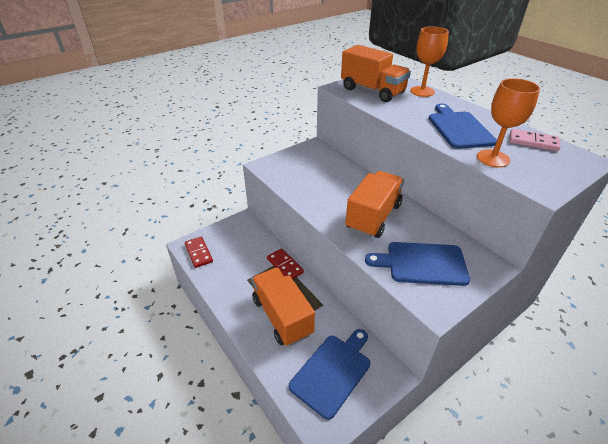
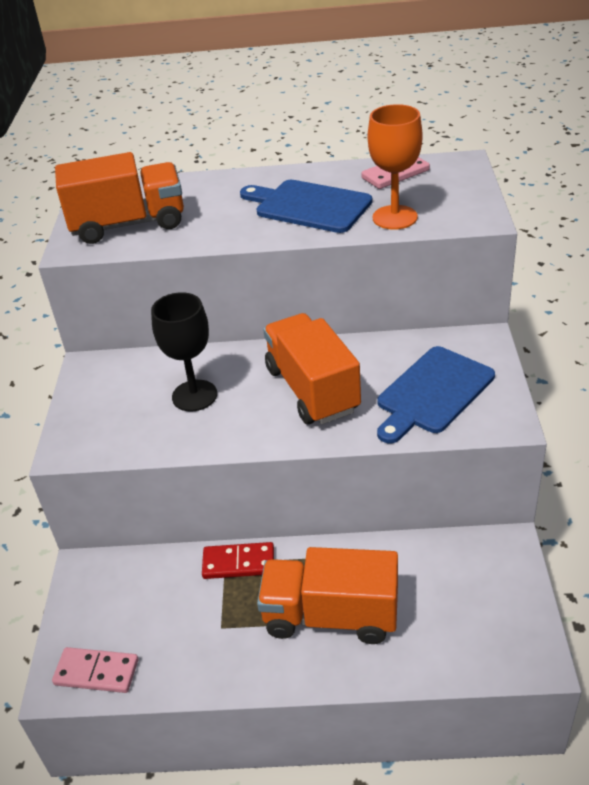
camera: 50 degrees left, 0 degrees up
(198, 253) = (96, 672): red domino -> pink domino
(328, 182) = (194, 396): none -> black goblet
(333, 372) = (462, 604): blue cutting board -> none
(422, 91) = (188, 186): orange goblet -> none

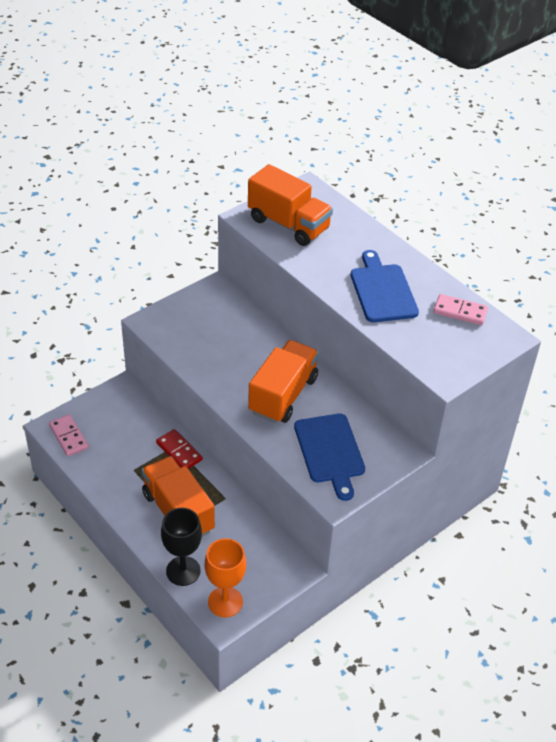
camera: 45 degrees right, 5 degrees up
(194, 396) = (232, 347): black goblet -> black goblet (183, 571)
(395, 217) = (407, 336): orange goblet -> orange goblet (225, 602)
(432, 393) = (330, 451): blue cutting board -> blue cutting board turned 105 degrees counterclockwise

